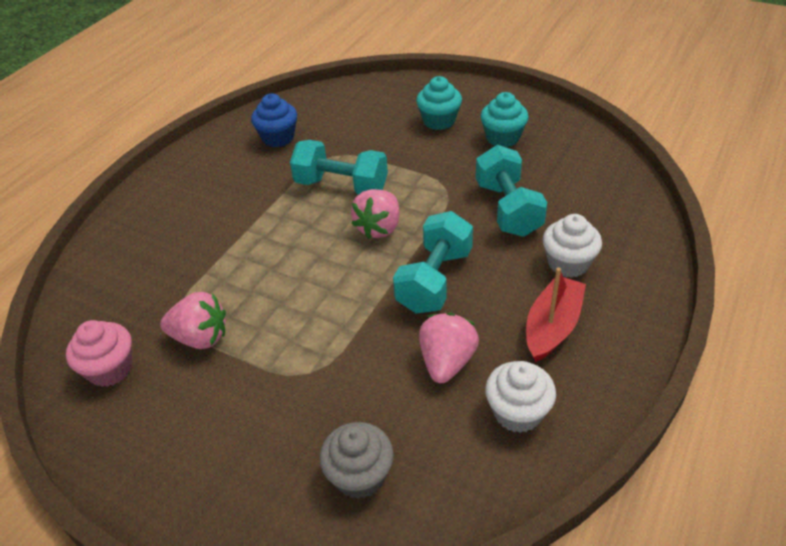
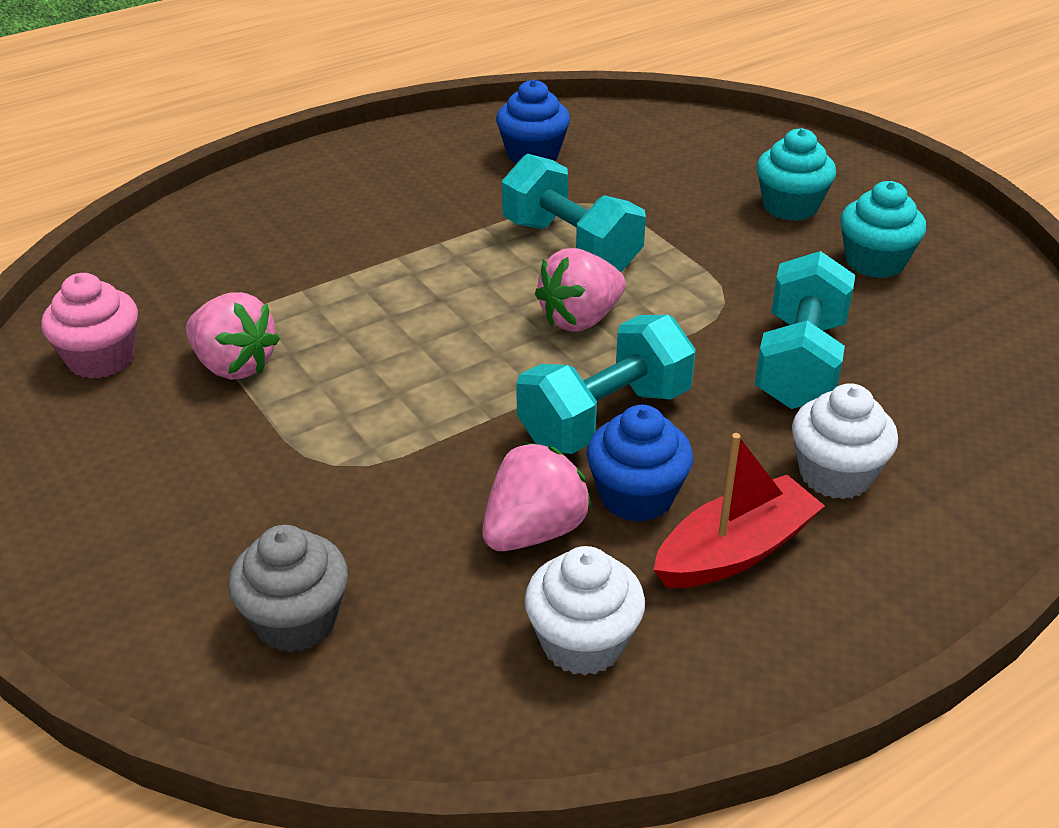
camera: 25 degrees right, 5 degrees down
(483, 318) = (636, 496): none -> blue cupcake

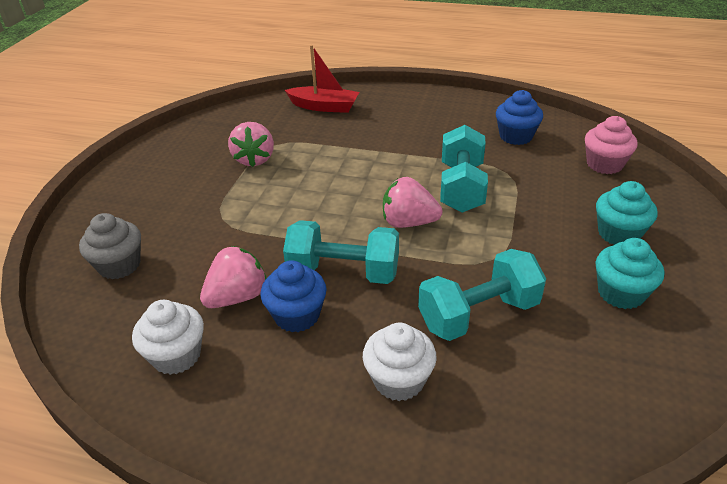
camera: 50 degrees right, 0 degrees up
(101, 359) = (222, 132): pink cupcake -> pink cupcake (604, 164)
(534, 531) = (237, 297): pink strawberry -> pink strawberry turned 45 degrees counterclockwise
(734, 551) = (292, 373): red boat -> red boat (324, 107)

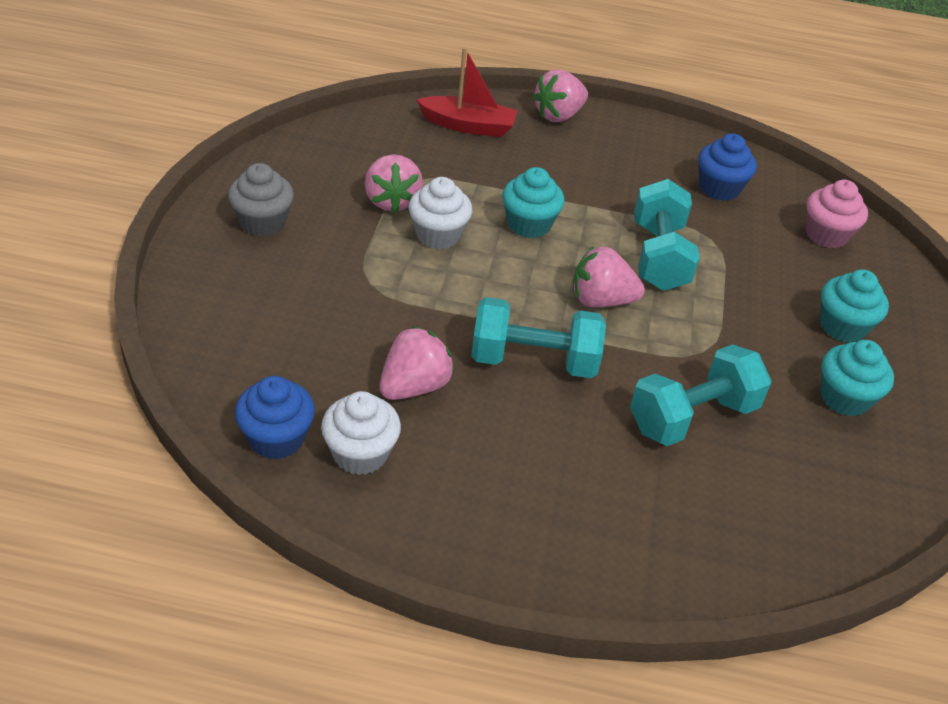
camera: 10 degrees left, 5 degrees up
(119, 265) = (258, 340): grey cupcake -> grey cupcake (262, 222)
(297, 315) = (488, 411): blue cupcake -> blue cupcake (276, 438)
(358, 170) = (529, 224): none -> turquoise cupcake
(394, 96) = (558, 115): none -> pink strawberry
(399, 380) = (614, 487): white cupcake -> white cupcake (438, 235)

